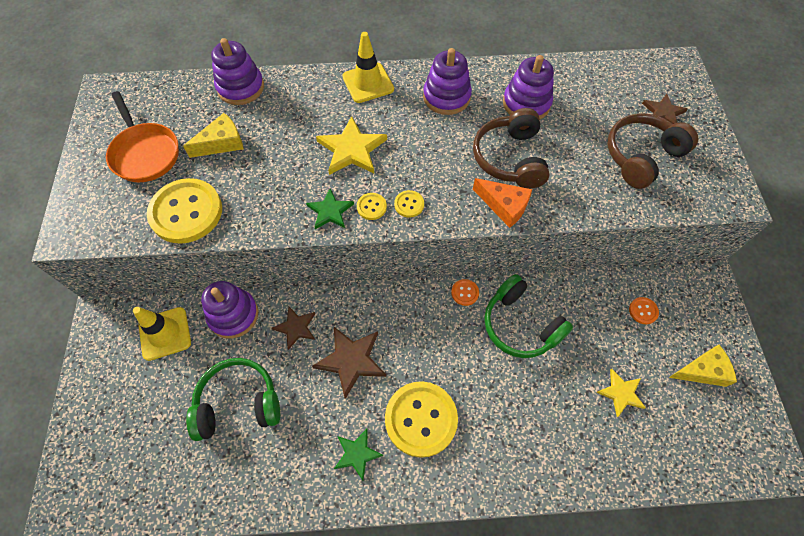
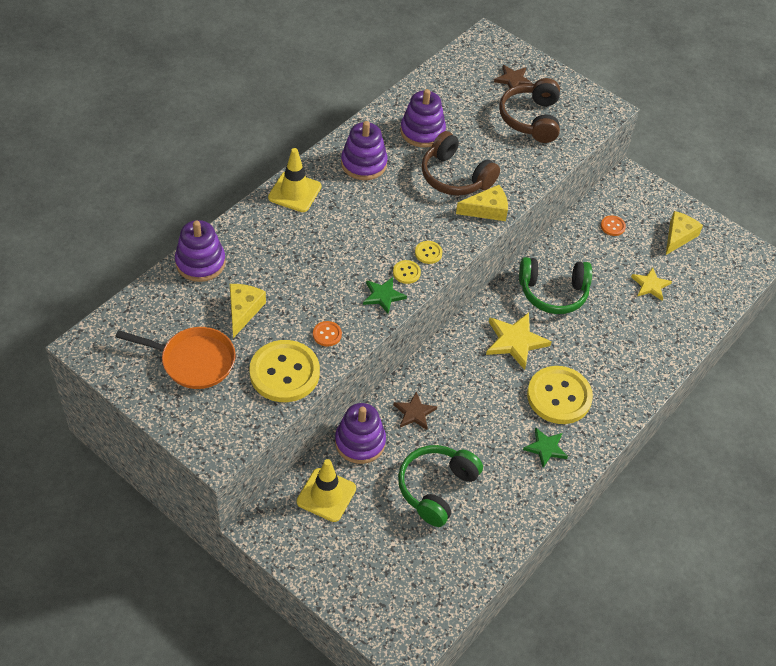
camera: 50 degrees left, 10 degrees down
(351, 360) = (476, 401): brown star -> none
(352, 149) = (344, 246): yellow star -> yellow star (515, 341)
(465, 293) = (497, 300): orange button -> orange button (327, 334)
(504, 206) = (487, 210): orange cheese -> yellow cheese

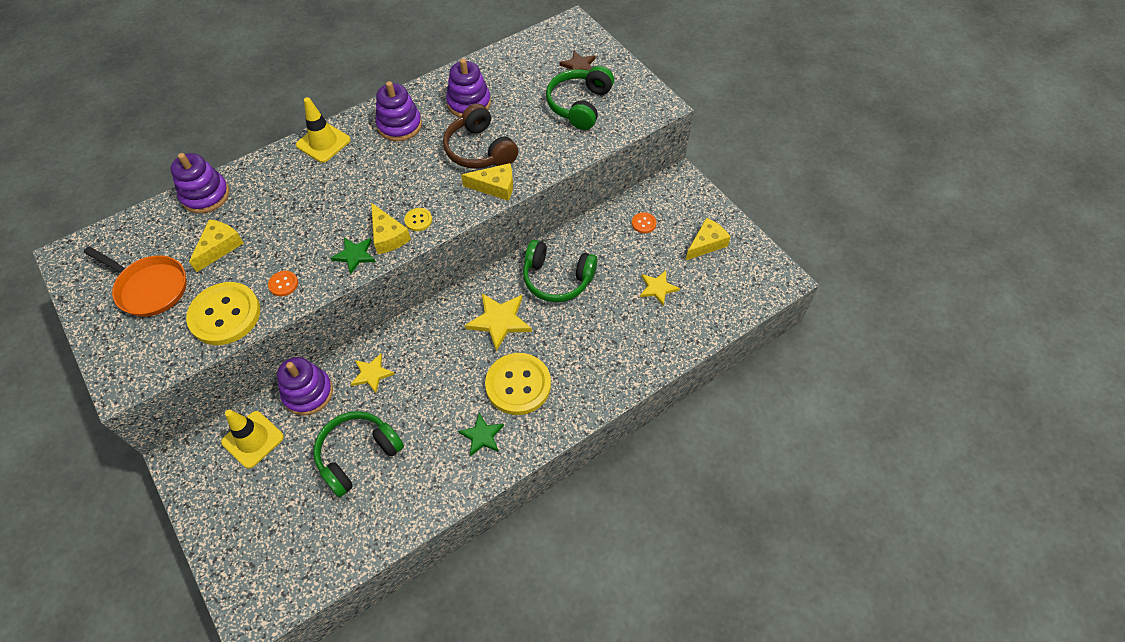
camera: 20 degrees right, 5 degrees up
(406, 272) = (388, 236): yellow button -> yellow cheese
(414, 413) = (372, 374): brown star -> yellow star
(531, 119) = (579, 105): brown headphones -> green headphones

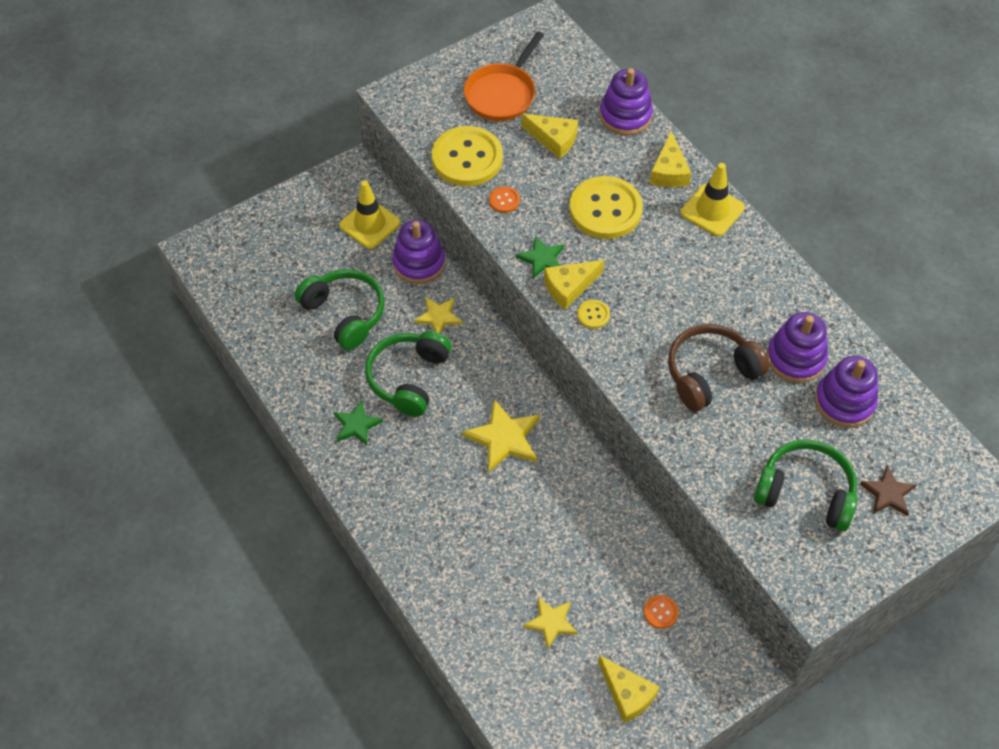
camera: 90 degrees right, 0 degrees up
(399, 125) = (747, 284): purple stacking toy -> purple stacking toy (844, 402)
(495, 187) = (648, 392): yellow cheese -> yellow cheese (669, 171)
(518, 385) = (417, 459): yellow button -> yellow button (605, 209)
(557, 279) = (566, 502): green headphones -> green headphones (408, 378)

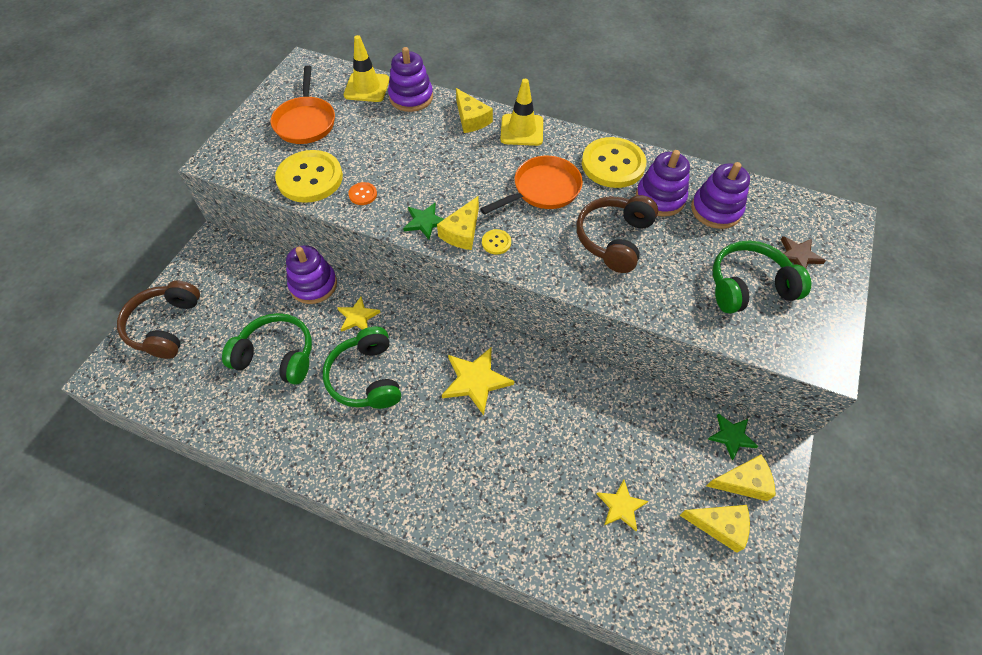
camera: 35 degrees left, 0 degrees up
(268, 232) = (165, 326): none -> brown headphones
(356, 425) = (348, 441): green star -> green star (731, 436)
(370, 224) = (252, 276): yellow traffic cone -> yellow traffic cone (367, 87)
(553, 139) = (369, 135): yellow cheese -> yellow cheese (743, 482)
(605, 209) = (446, 165): yellow button -> yellow button (613, 164)
(660, 612) = (689, 443): orange button -> none
(681, 286) = (543, 190): none -> orange pan

